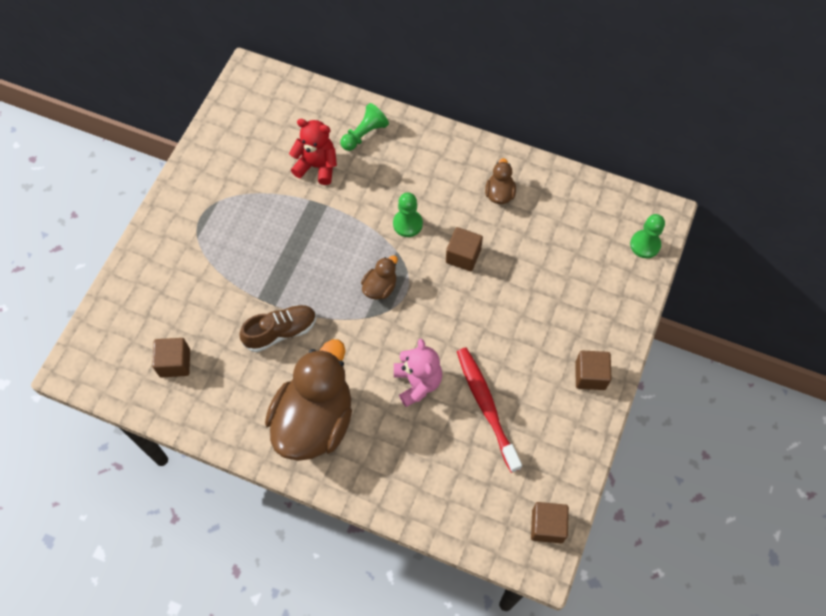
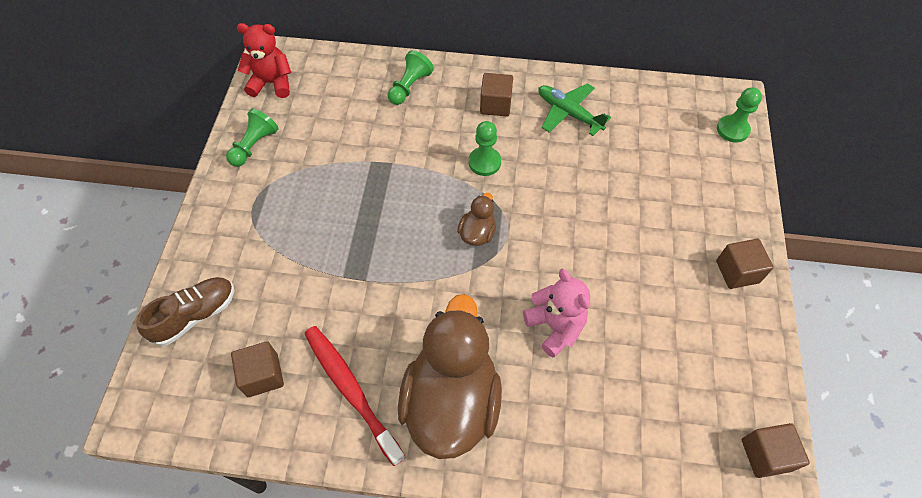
camera: 15 degrees left, 5 degrees down
(214, 161) = (254, 145): none -> green pawn
(281, 332) = (380, 308): brown shoe -> brown shoe (195, 315)
(317, 166) = (369, 127): red teddy bear -> red teddy bear (272, 83)
(463, 256) = (554, 181): brown cube -> brown cube (495, 105)
(486, 406) = (641, 333): red toothbrush -> red toothbrush (351, 390)
(499, 193) = (568, 113): brown duck -> green plane

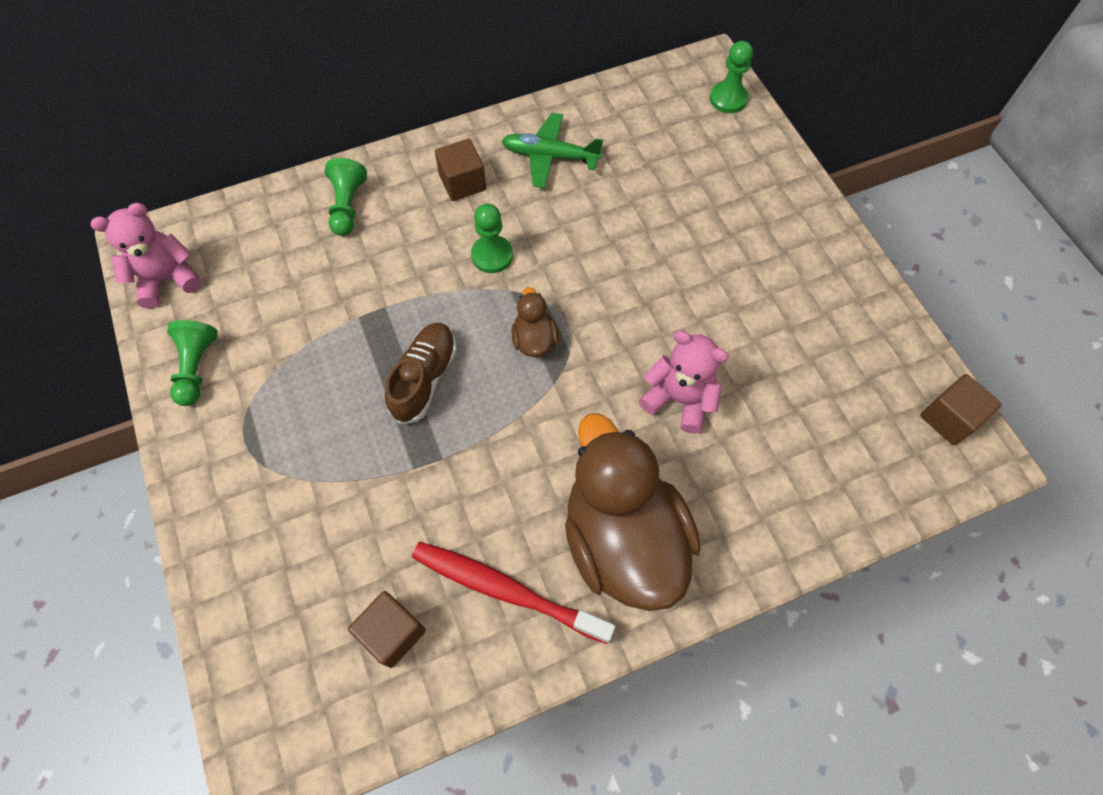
camera: 30 degrees left, 5 degrees up
(195, 315) = (260, 611): brown shoe -> brown shoe (424, 379)
(272, 83) = (167, 279): red teddy bear -> pink teddy bear
(737, 272) = (819, 248): brown cube -> none

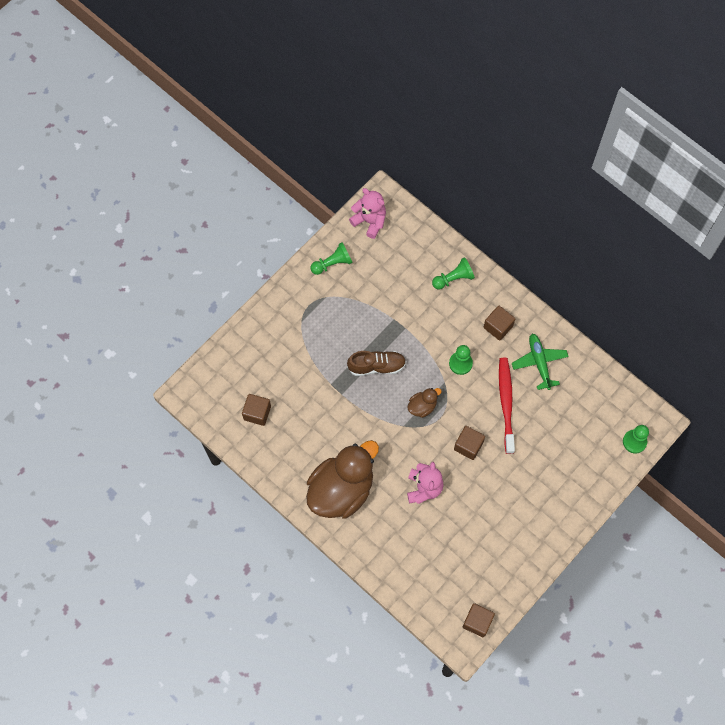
camera: 65 degrees right, 5 degrees up
(506, 590) = (296, 450): red toothbrush -> red toothbrush (506, 403)
(636, 303) = (468, 446): none -> brown cube

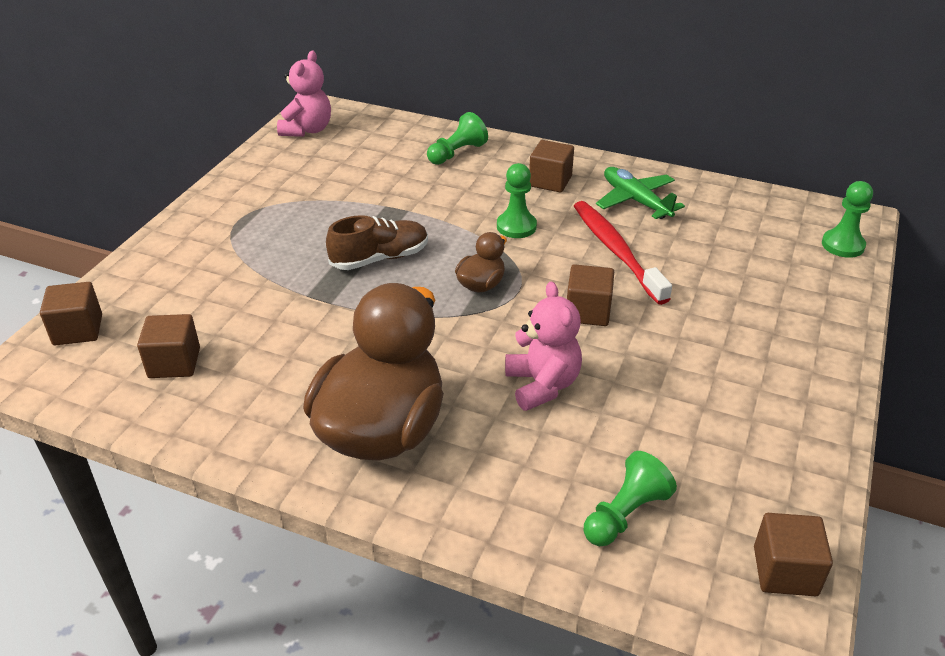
camera: 20 degrees left, 30 degrees down
(214, 372) = (78, 330): none -> brown cube
(332, 263) = (264, 174): green pawn -> green pawn (625, 514)
(370, 221) = (307, 130): pink teddy bear -> pink teddy bear turned 90 degrees clockwise

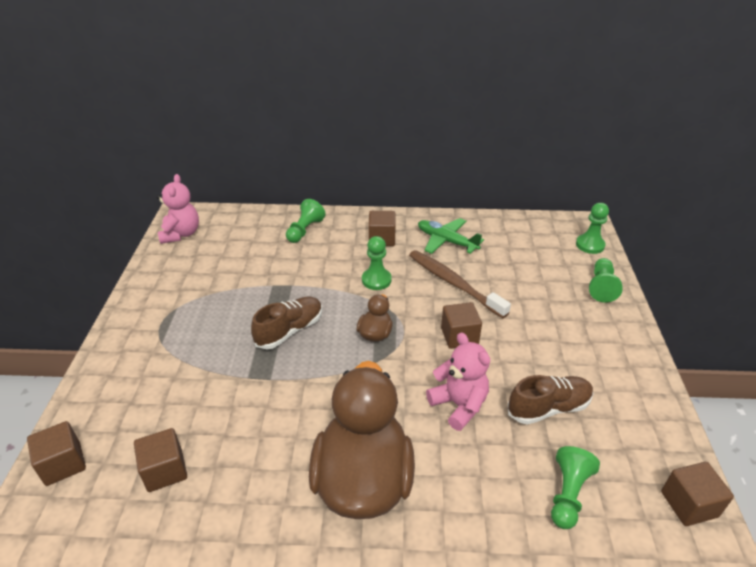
camera: 20 degrees left, 0 degrees up
(616, 251) = (454, 283): red toothbrush -> brown toothbrush
(658, 417) = (548, 408): none -> brown shoe
(826, 299) = (601, 287): none -> green pawn

